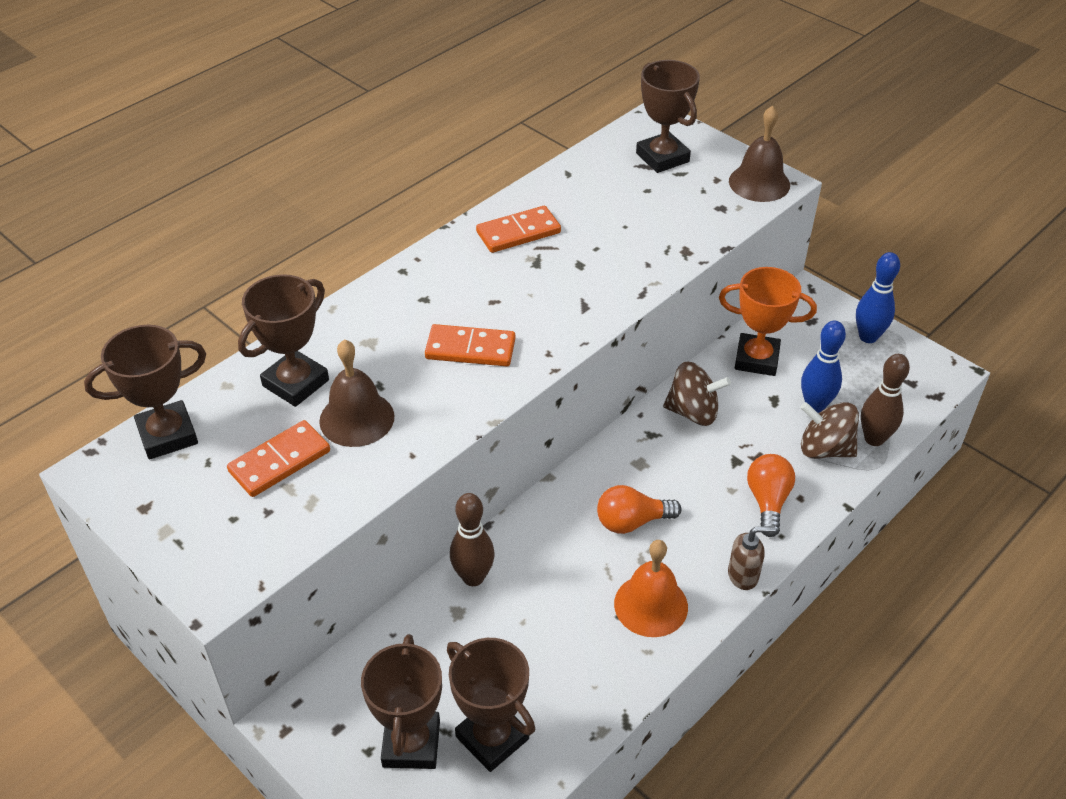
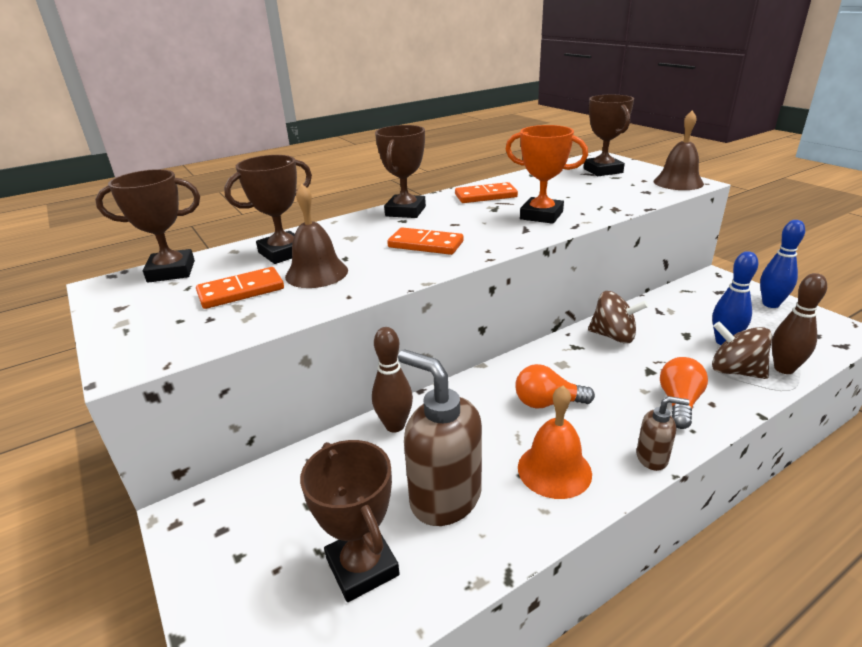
camera: 15 degrees right, 15 degrees down
(411, 744) = (281, 557): brown trophy -> brown trophy (405, 211)
(550, 654) = (445, 498): none -> brown soap dispenser
(756, 359) = (671, 309): orange trophy -> orange trophy (541, 215)

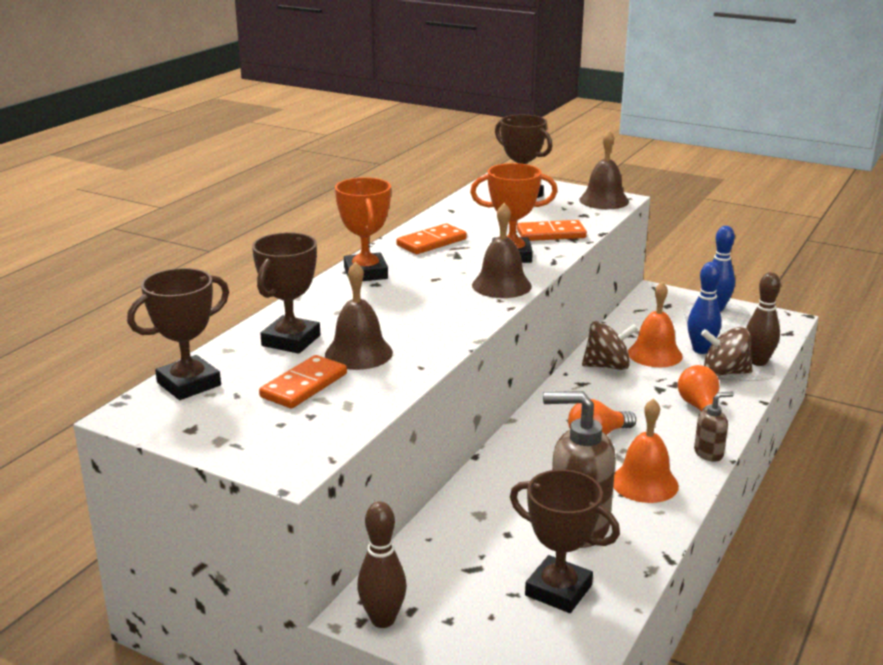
camera: 30 degrees left, 5 degrees down
(395, 425) = (481, 490): brown bowling pin -> brown bowling pin (383, 619)
(405, 211) = (365, 273): brown trophy -> orange trophy
(425, 244) = (432, 305): orange domino -> orange domino (551, 234)
(504, 238) = (501, 285): none -> brown bell
(671, 335) = (654, 354): none -> orange bell

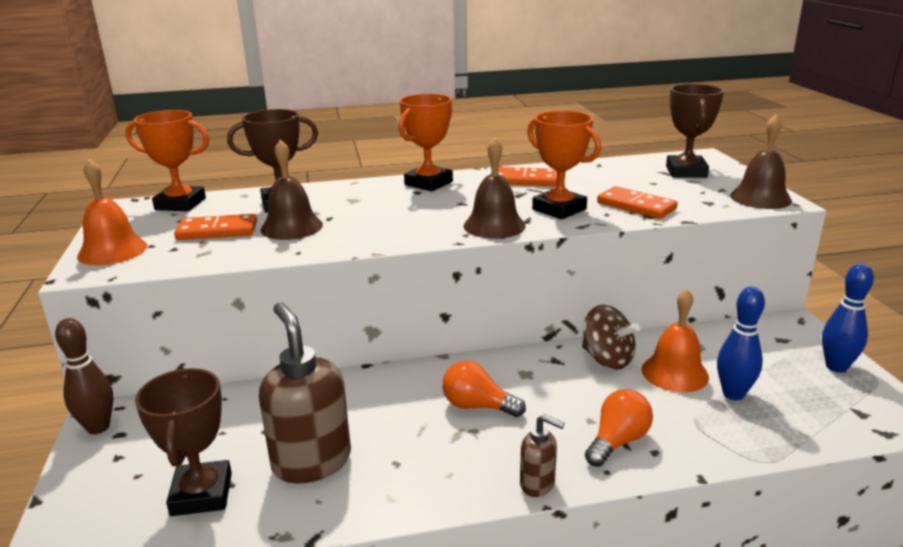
camera: 50 degrees right, 0 degrees up
(189, 384) = (180, 204): brown trophy -> orange trophy
(644, 483) = (430, 467): orange bell -> orange bell (112, 251)
(724, 372) = (715, 427): brown spinning top -> none
(758, 362) = (779, 439): brown bowling pin -> none

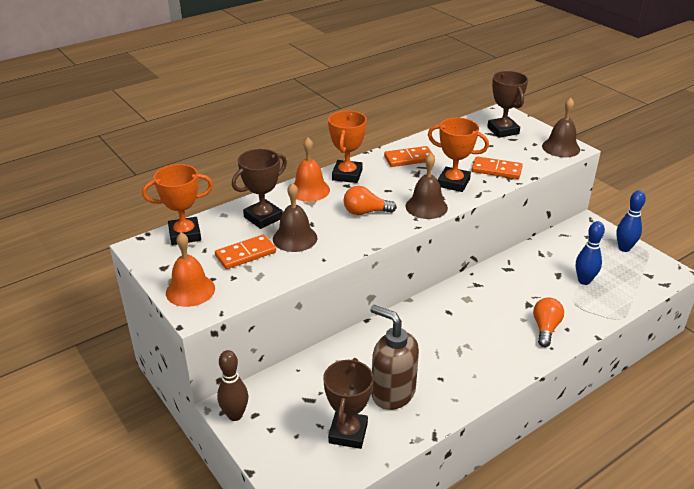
camera: 25 degrees left, 10 degrees up
(201, 494) = (348, 433): brown trophy -> brown trophy turned 45 degrees clockwise
(477, 406) = (456, 329): orange light bulb -> orange light bulb (365, 212)
(538, 484) = (523, 366): brown soap dispenser -> none
(607, 359) = (505, 276): brown spinning top -> none
(674, 373) = (547, 275): orange bell -> orange bell (309, 190)

